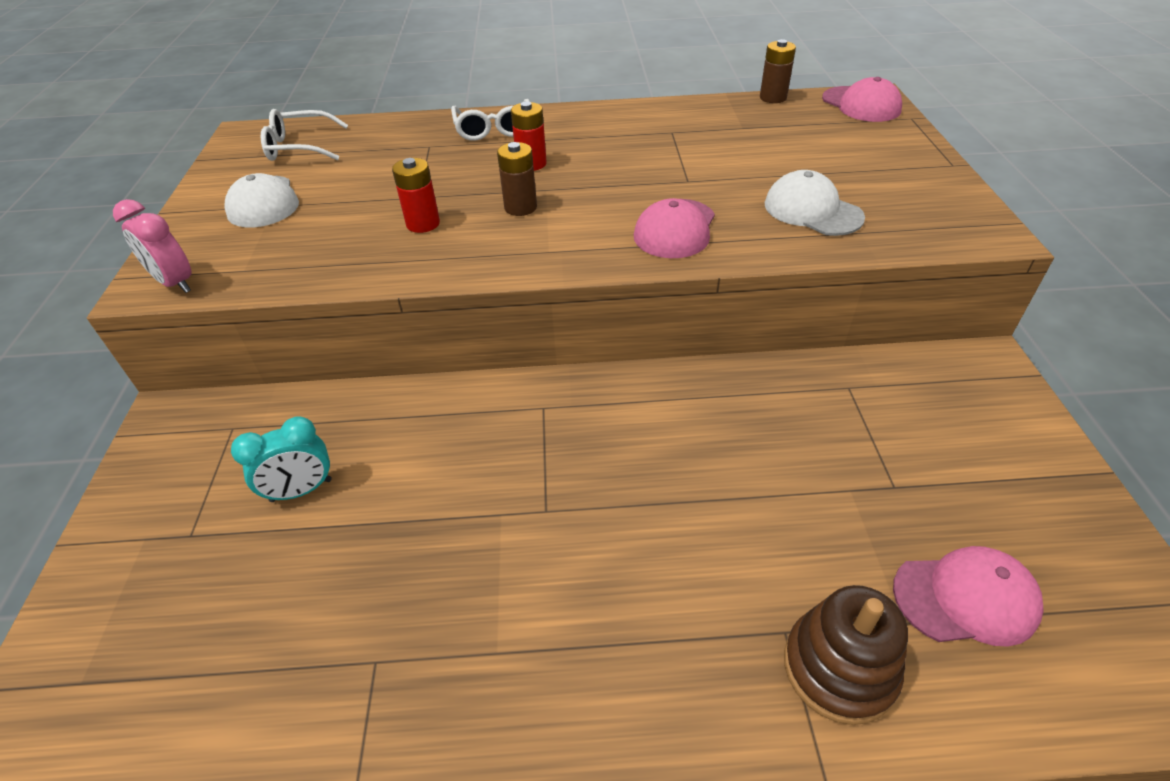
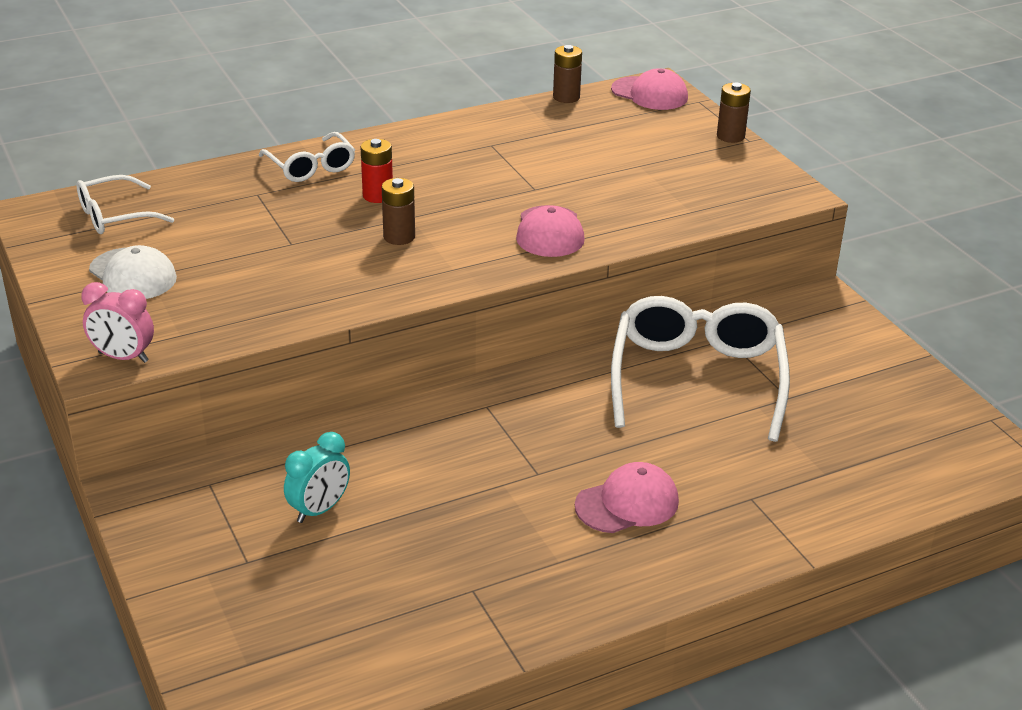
camera: 25 degrees left, 10 degrees down
(423, 224) = (318, 266): red battery -> none
(790, 431) = (697, 379): none -> white glasses
(812, 210) = (654, 198): white cap -> none
(839, 668) = (794, 507): brown stacking toy -> none
(932, 157) = (730, 136): none -> brown battery
(965, 598) = (859, 450): pink cap -> pink cap (627, 503)

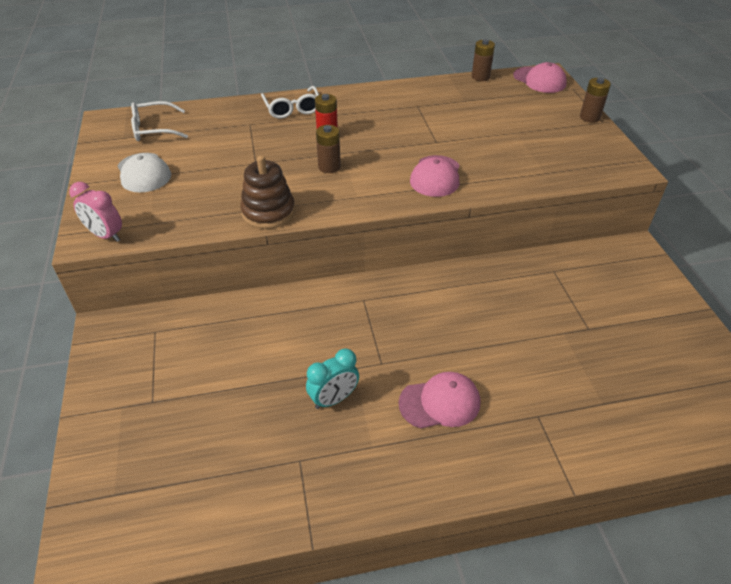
camera: 15 degrees right, 10 degrees up
(319, 510) = (218, 367): turquoise clock -> turquoise clock (334, 399)
(340, 302) = (268, 212): none -> brown stacking toy
(697, 379) = (522, 301): white glasses -> none

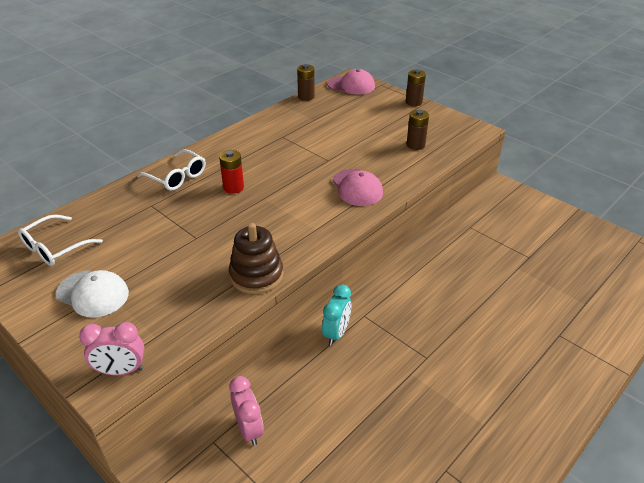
camera: 35 degrees left, 5 degrees down
(186, 337) = (249, 429): none -> pink clock
(329, 167) = (266, 214): brown battery -> brown battery (415, 145)
(334, 399) = (421, 406): turquoise clock -> turquoise clock (336, 333)
(440, 402) = (494, 363): pink cap -> none

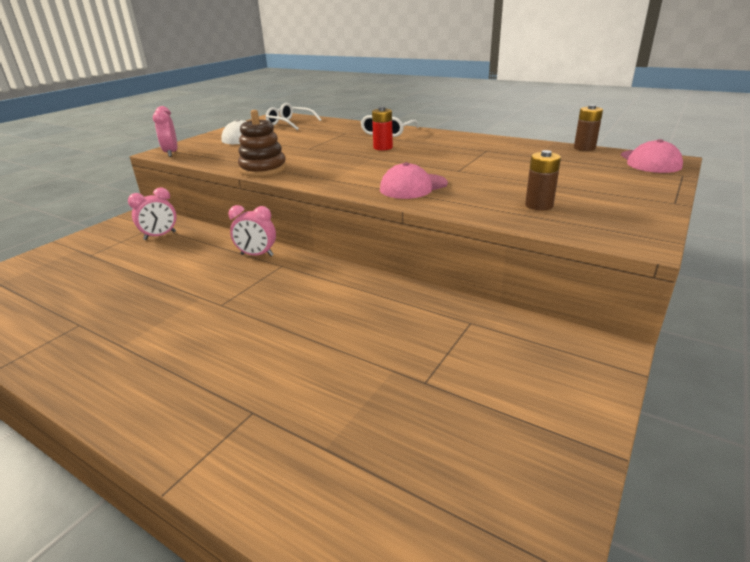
camera: 80 degrees right, 10 degrees down
(336, 333) = (257, 255): turquoise clock -> pink clock
(413, 102) = (662, 196): brown battery -> none

